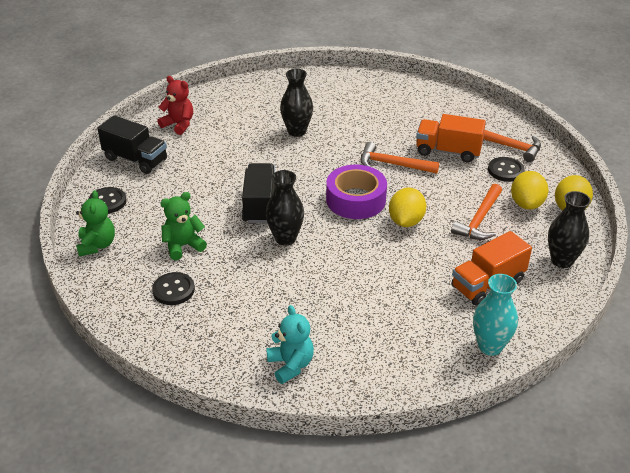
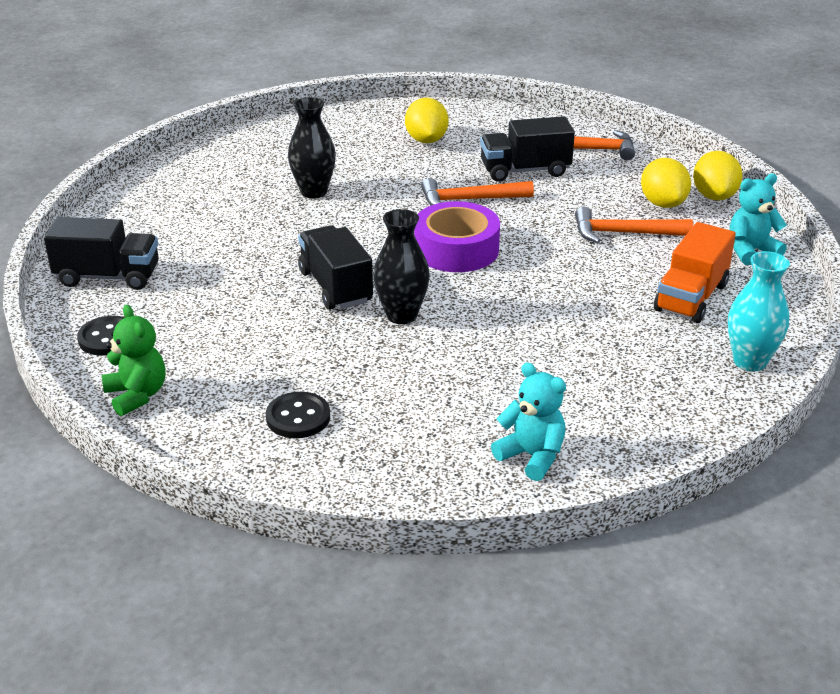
camera: 25 degrees left, 5 degrees down
(178, 124) = (138, 221): red teddy bear -> none
(183, 246) = (267, 361): green teddy bear -> none
(406, 221) = (538, 257): yellow lemon -> yellow lemon (426, 140)
(448, 151) = (525, 170): orange truck -> black truck
(479, 220) = (624, 233): orange hammer -> orange hammer turned 90 degrees clockwise
(505, 170) = (609, 175): black button -> none
(562, 260) = (751, 251): black vase -> turquoise teddy bear

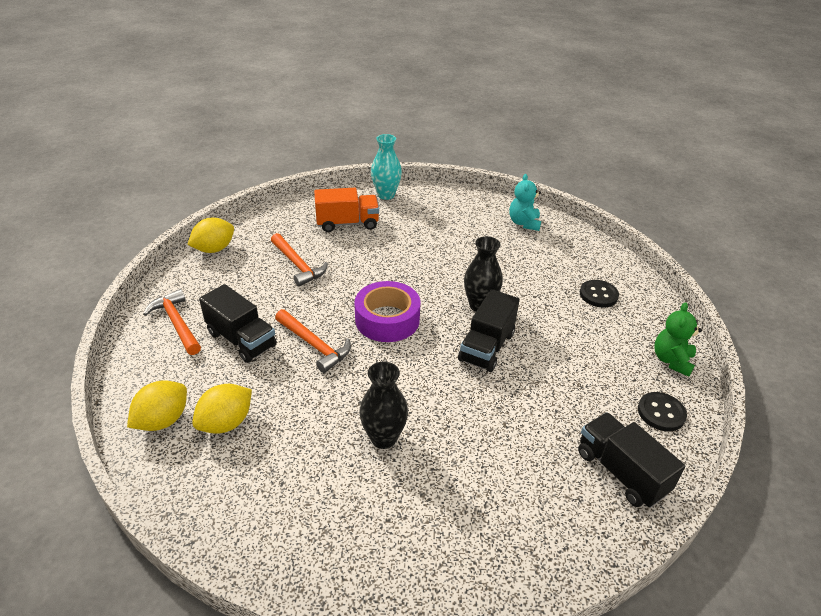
camera: 130 degrees left, 5 degrees up
(663, 203) = (242, 264): yellow lemon -> yellow lemon (163, 420)
(751, 251) = (276, 220): turquoise teddy bear -> none

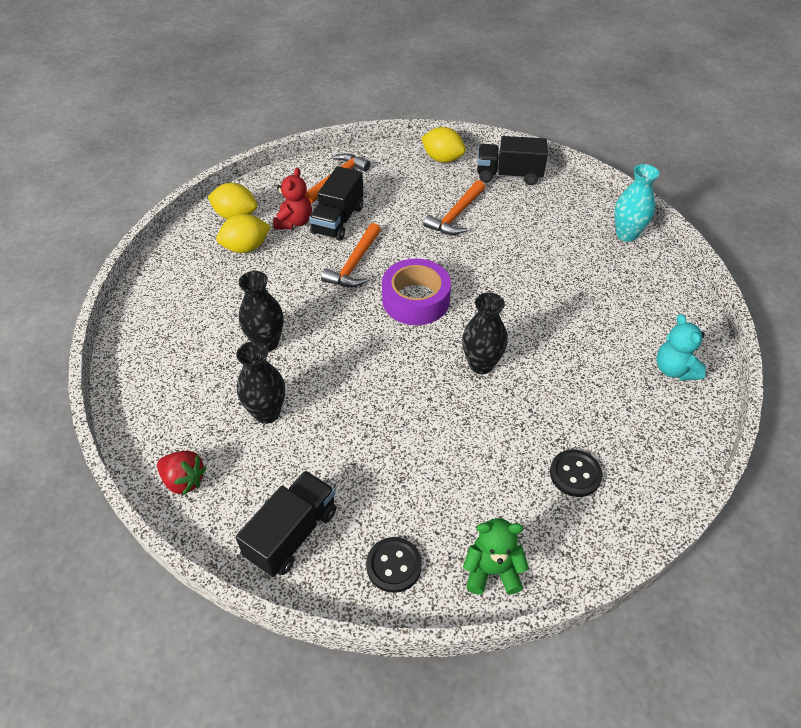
camera: 70 degrees right, 10 degrees up
(216, 373) = (294, 222): none -> red teddy bear
(226, 423) = (246, 248): yellow lemon -> yellow lemon turned 45 degrees counterclockwise
(347, 223) = (548, 224): orange truck -> none
(477, 459) = (267, 413): none -> black vase
(486, 347) = (418, 386): black truck -> black truck (509, 175)
(524, 223) = (674, 369): turquoise teddy bear -> turquoise teddy bear turned 90 degrees counterclockwise
(541, 549) = (184, 480): none -> red strawberry

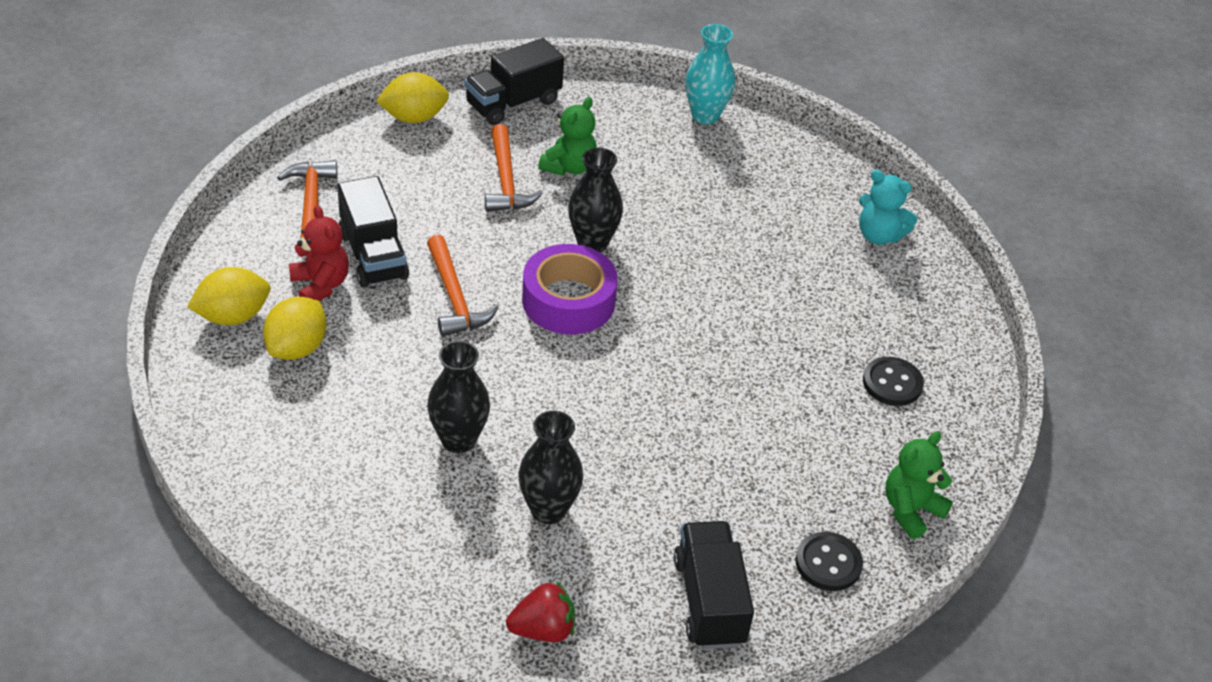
camera: 45 degrees left, 5 degrees down
(481, 364) = (707, 331): black vase -> black vase (592, 243)
(502, 225) = (569, 167): none -> green teddy bear

